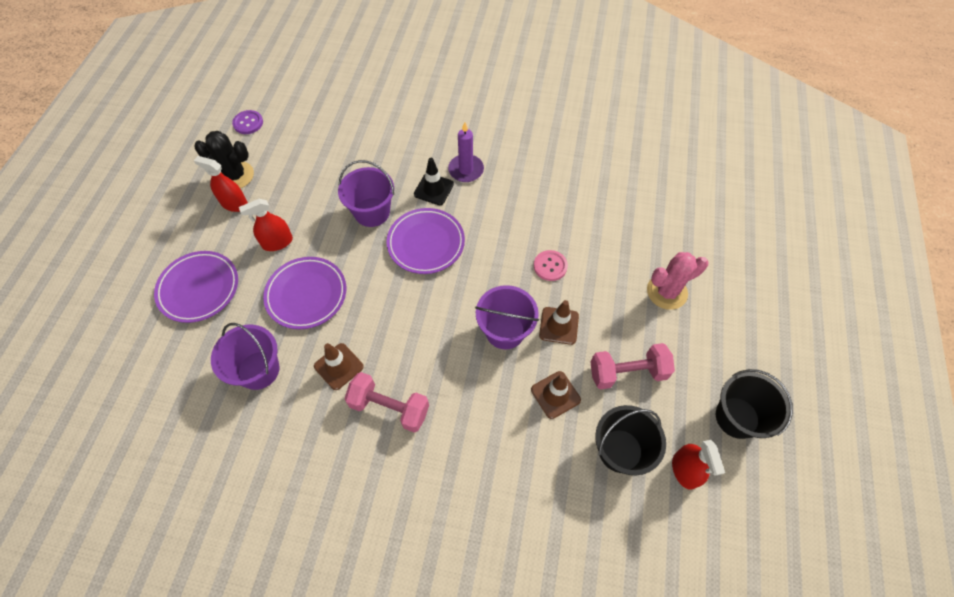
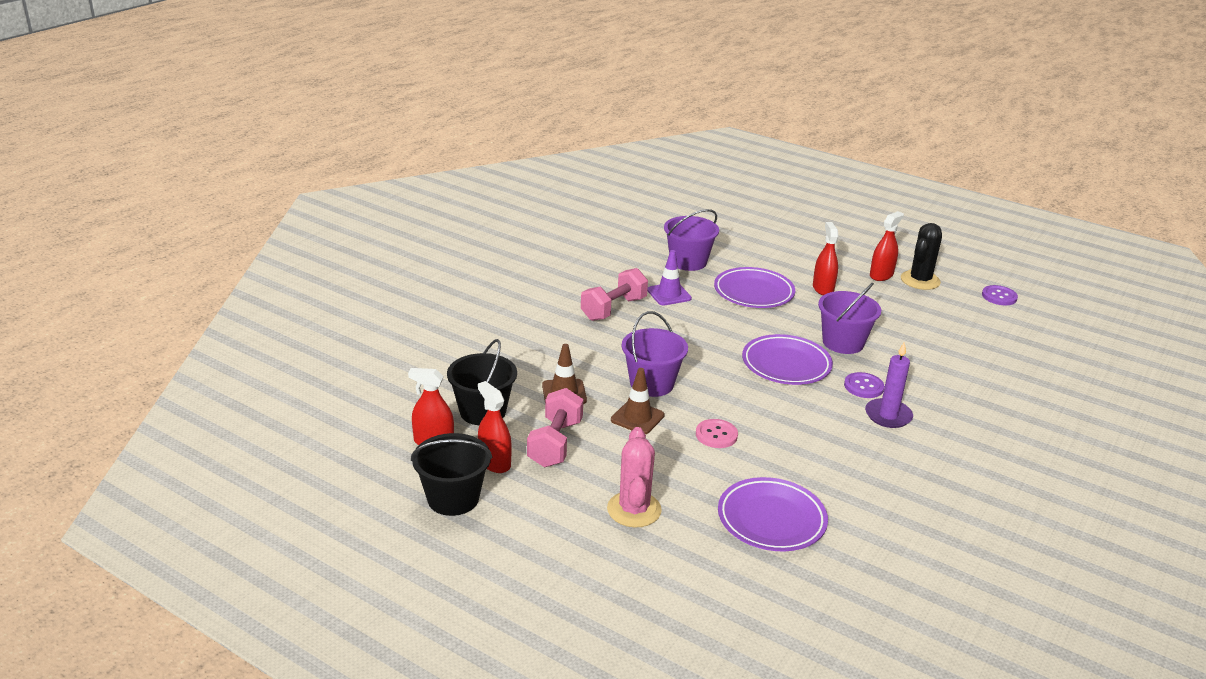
camera: 110 degrees right, 30 degrees down
(199, 289) = (786, 249): purple plate -> purple plate (771, 519)
(338, 366) = (669, 294): brown traffic cone -> purple traffic cone
(433, 189) = (863, 386): black traffic cone -> purple button
(678, 407) = (494, 462): none -> red spray bottle

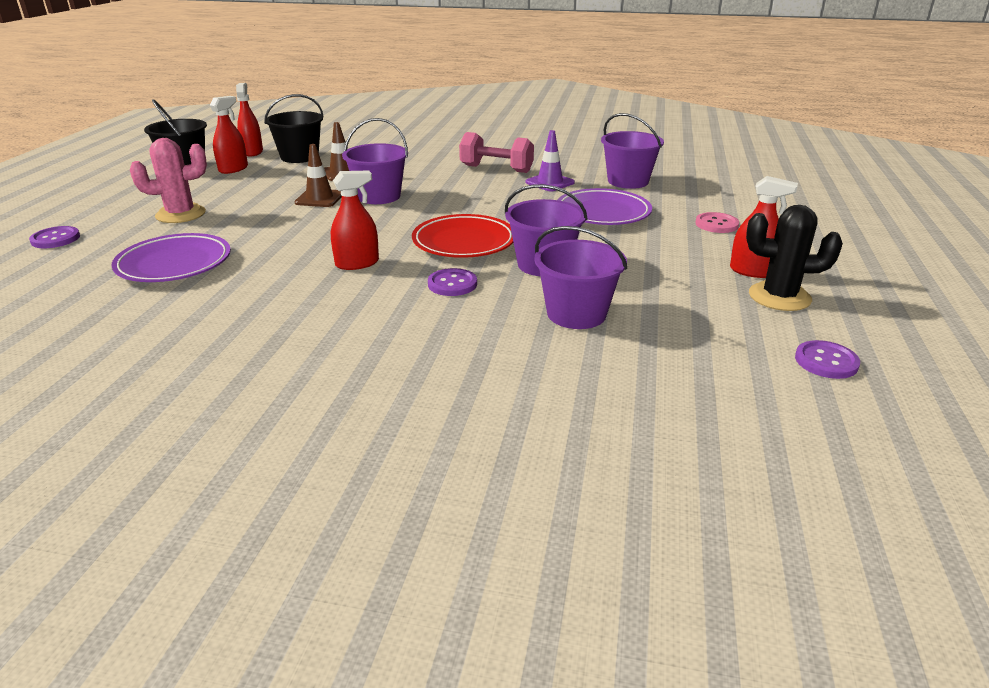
camera: 70 degrees right, 0 degrees up
(555, 443) = (266, 180): pink dumbbell -> none
(665, 602) = (55, 239): none -> purple button
(716, 435) = (308, 228): pink button -> pink button (716, 224)
(786, 365) = (464, 242): purple plate -> red plate
(823, 288) = (663, 243): red spray bottle -> red spray bottle (357, 263)
(888, 415) = (397, 303): purple candle -> none
(924, 351) = (576, 314): none -> purple bucket

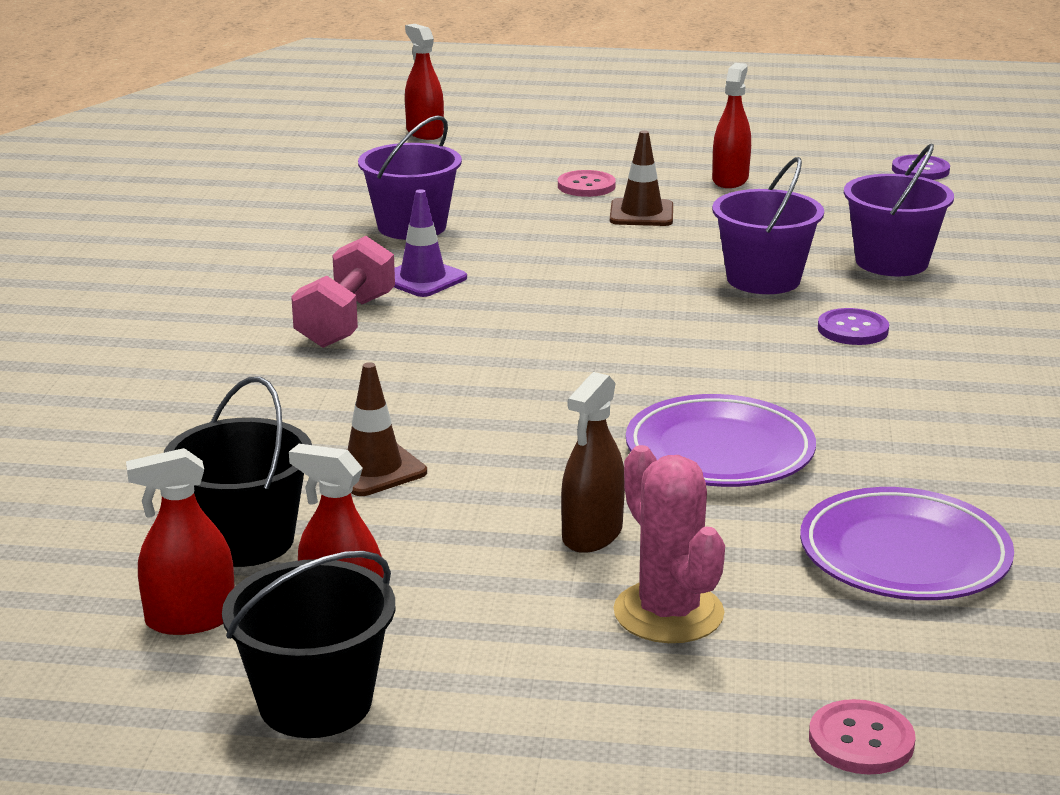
camera: 95 degrees left, 5 degrees down
(55, 239) = (861, 741): purple button -> pink button
(255, 205) = (592, 534): none -> brown spray bottle
(319, 198) = (540, 470): brown traffic cone -> brown traffic cone (641, 213)
(357, 263) = (820, 398): red spray bottle -> red spray bottle (424, 133)
(379, 196) = (516, 414): purple bucket -> none
(464, 242) = (707, 330): red plate -> none
(603, 213) = (559, 245): purple plate -> purple plate (719, 452)
(779, 297) = (792, 174): black cactus -> none

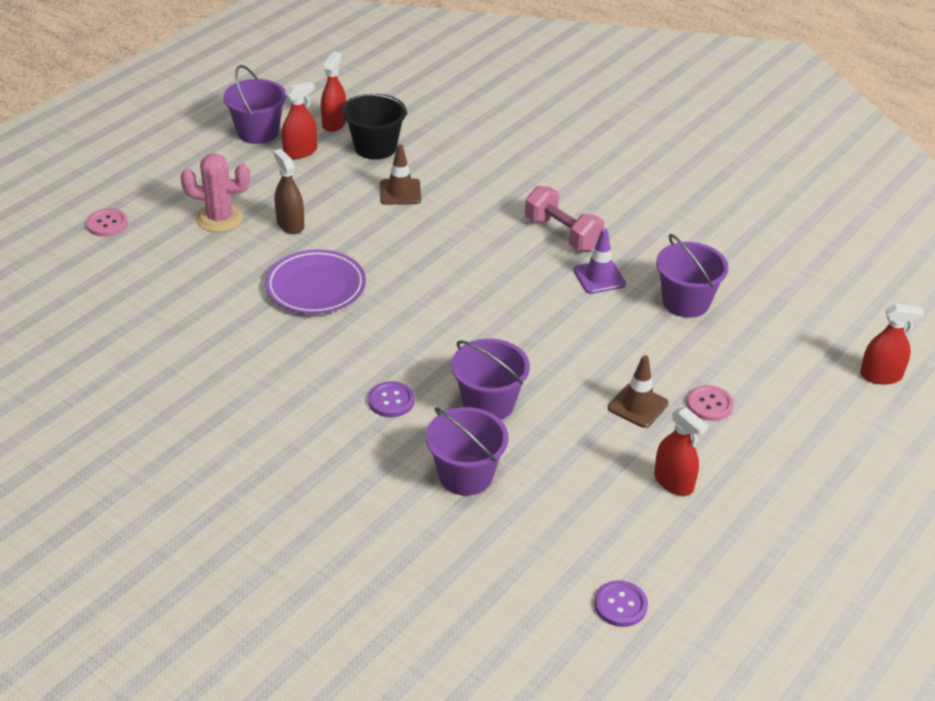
camera: 120 degrees right, 15 degrees up
(315, 703) = (258, 132): black bucket -> purple bucket
(904, 555) = (185, 293): purple plate -> none

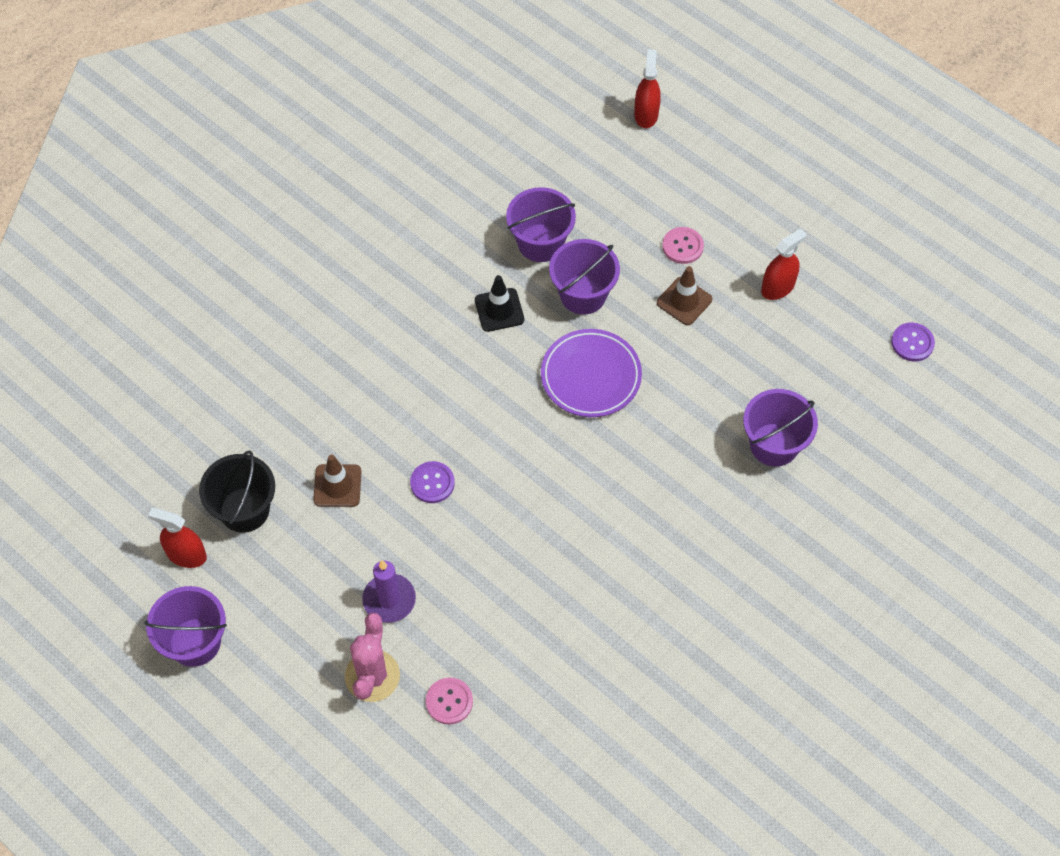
camera: 85 degrees left, 20 degrees up
(107, 224) = (373, 803): pink button -> pink button (449, 701)
(290, 224) = (389, 600): brown spray bottle -> purple candle
(300, 152) = (244, 592): red spray bottle -> none
(316, 287) = (503, 571): purple plate -> purple plate (591, 376)
(391, 401) = (678, 503): purple button -> purple button (432, 483)
(488, 403) = (681, 420): purple bucket -> purple bucket (583, 294)
(562, 234) = (426, 335): pink dumbbell -> none
(599, 277) = (499, 310): purple traffic cone -> black traffic cone

